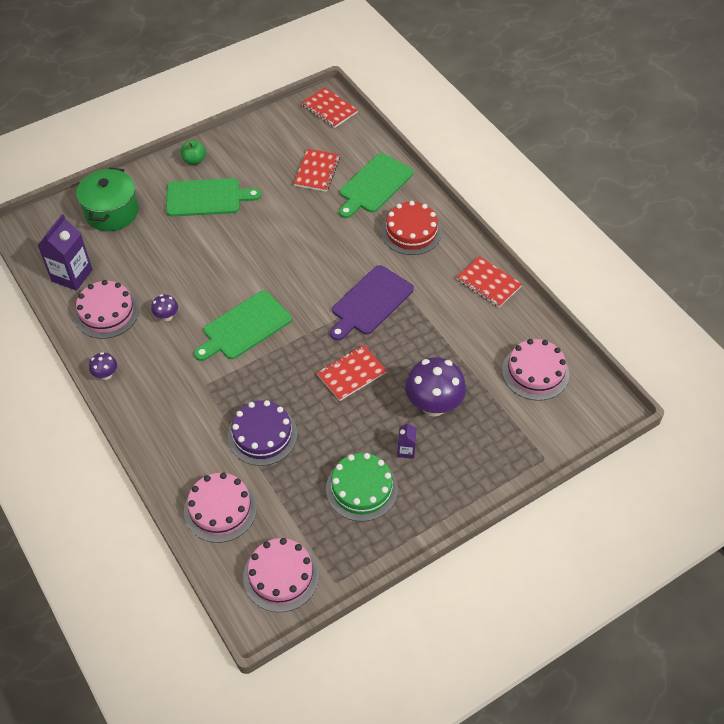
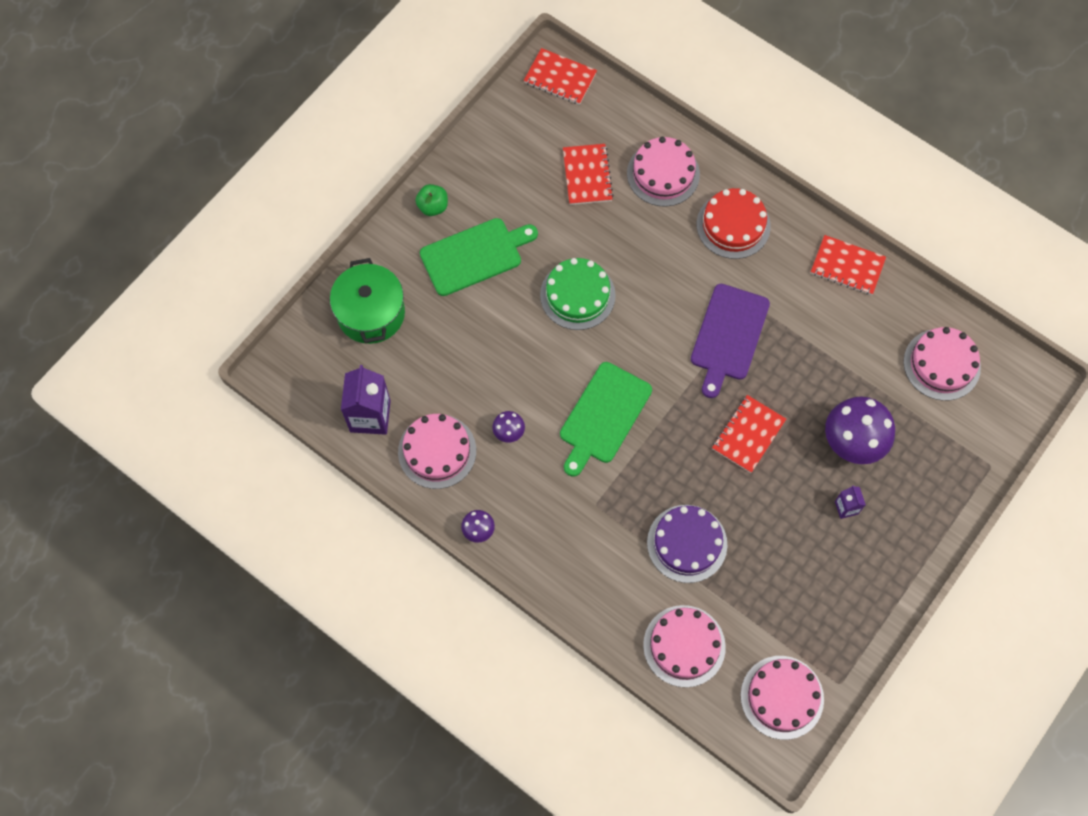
camera: 20 degrees left, 15 degrees up
(361, 488) = (819, 569): green cake -> green cake (577, 295)
(374, 185) = (663, 173): green cutting board -> pink cake

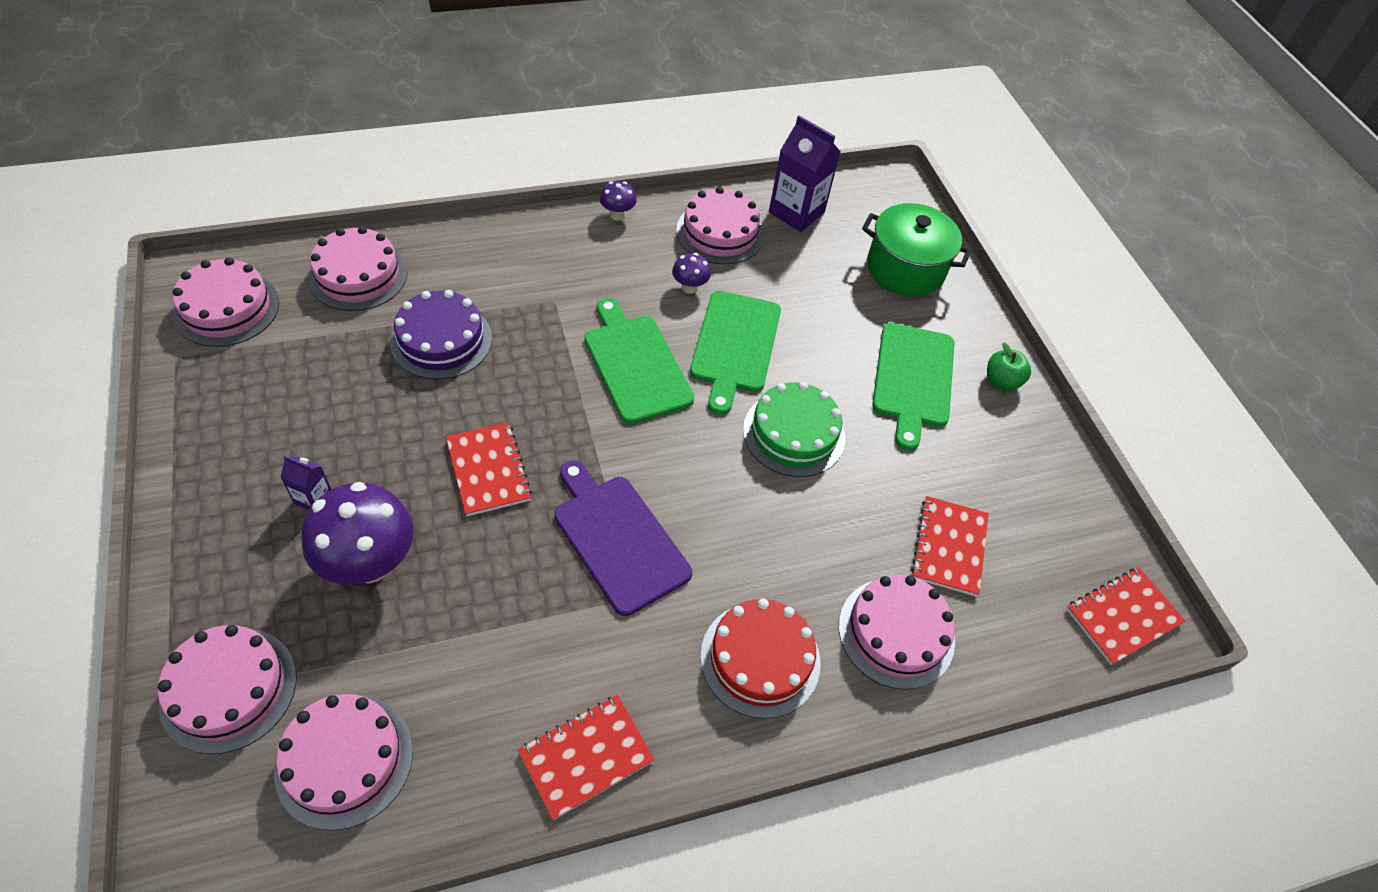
camera: 120 degrees right, 15 degrees down
(536, 371) = (735, 346): none -> green cutting board
(587, 175) = (949, 547): red notebook -> red notebook turned 75 degrees clockwise
(963, 444) = (229, 689): none -> pink cake

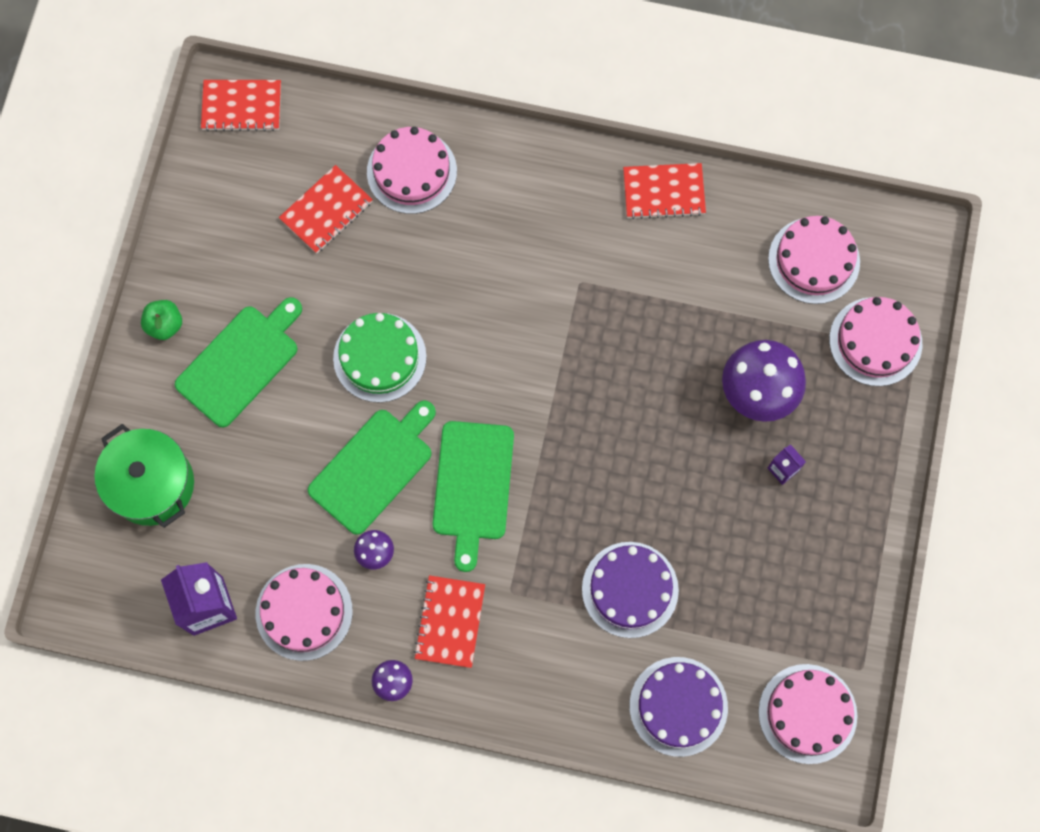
camera: 145 degrees left, 20 degrees up
(358, 275) = (678, 706): pink cake -> purple cake
(488, 470) = (641, 434): red notebook -> red notebook (450, 622)
(618, 539) = (569, 330): purple cutting board -> none
(760, 659) = (517, 198): red cake -> none

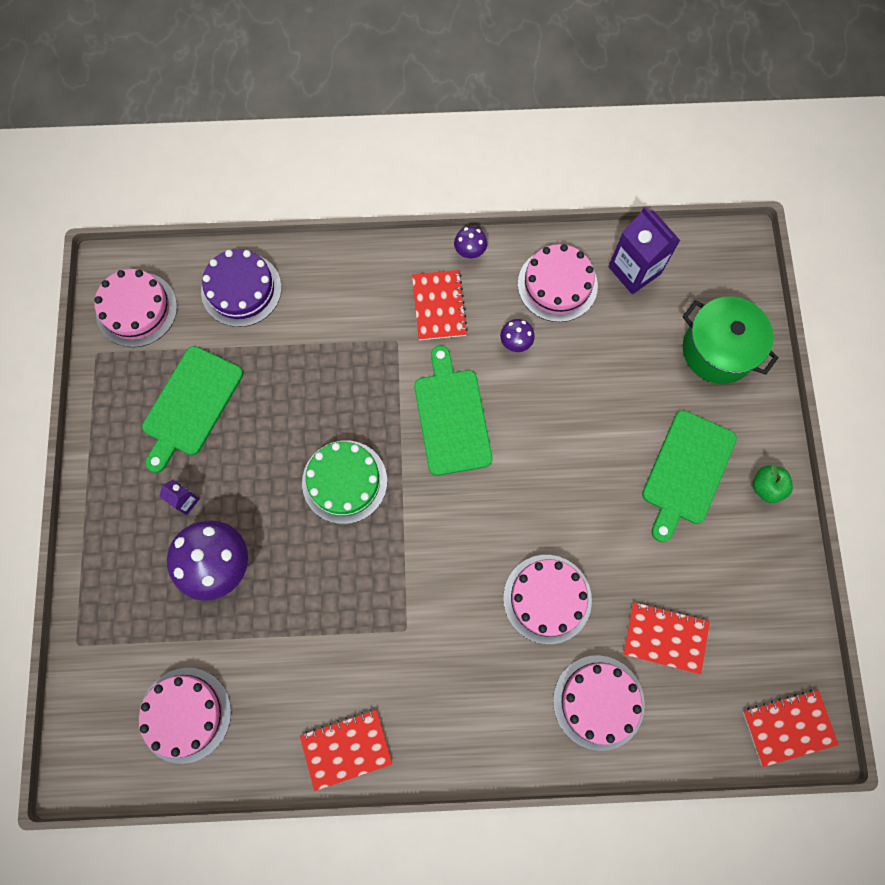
camera: 165 degrees right, 0 degrees up
(326, 210) = (665, 637): red notebook -> red notebook turned 75 degrees clockwise
(374, 467) = (540, 411): green cutting board -> green cutting board (191, 405)
(379, 357) = (567, 508): green cake -> green cake (344, 481)
(630, 589) = (299, 367): purple cake -> none
(875, 341) = (115, 645): pink cake -> pink cake (547, 598)

